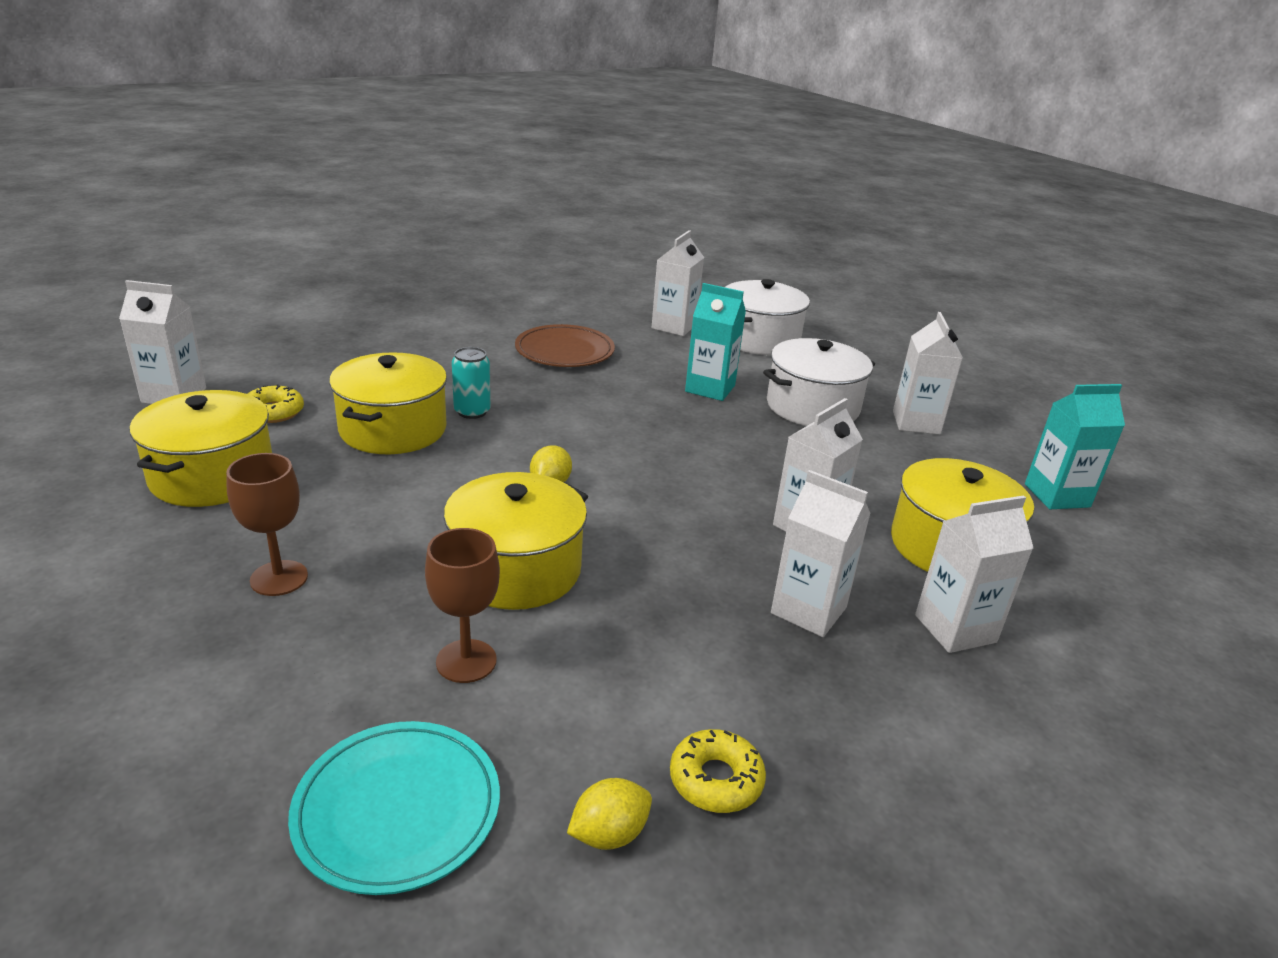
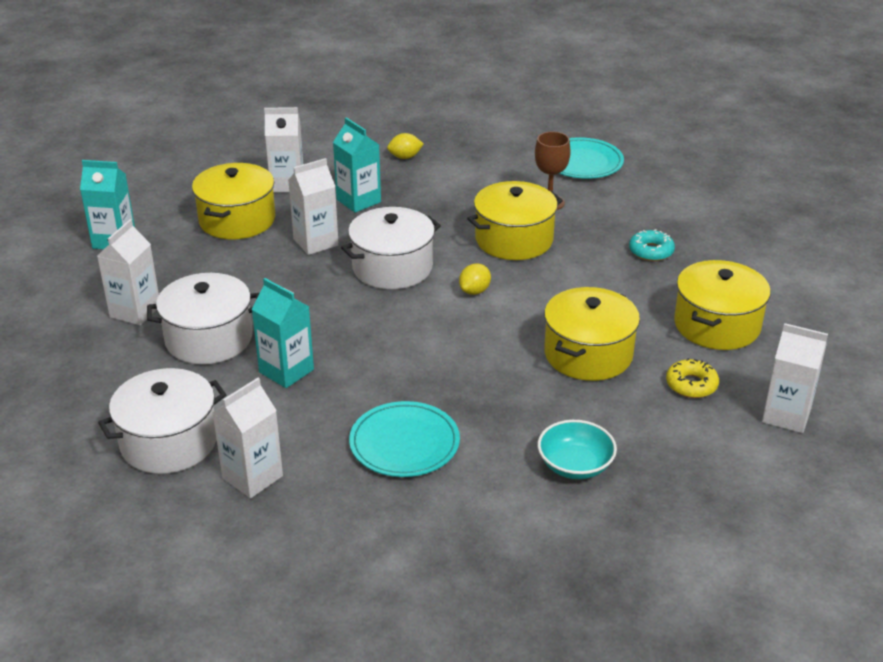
camera: 160 degrees left, 5 degrees up
(279, 578) = (651, 251): brown goblet -> turquoise donut
(407, 348) = (575, 465): none -> turquoise bowl
(472, 412) = (519, 366): turquoise can -> none
(564, 351) = (404, 443): brown plate -> turquoise plate
(609, 834) = (502, 146): yellow lemon -> yellow lemon (405, 157)
(676, 502) = (392, 267): none -> white pot
(716, 780) = (452, 153): yellow donut -> none
(808, 610) = (358, 201): white carton -> turquoise carton

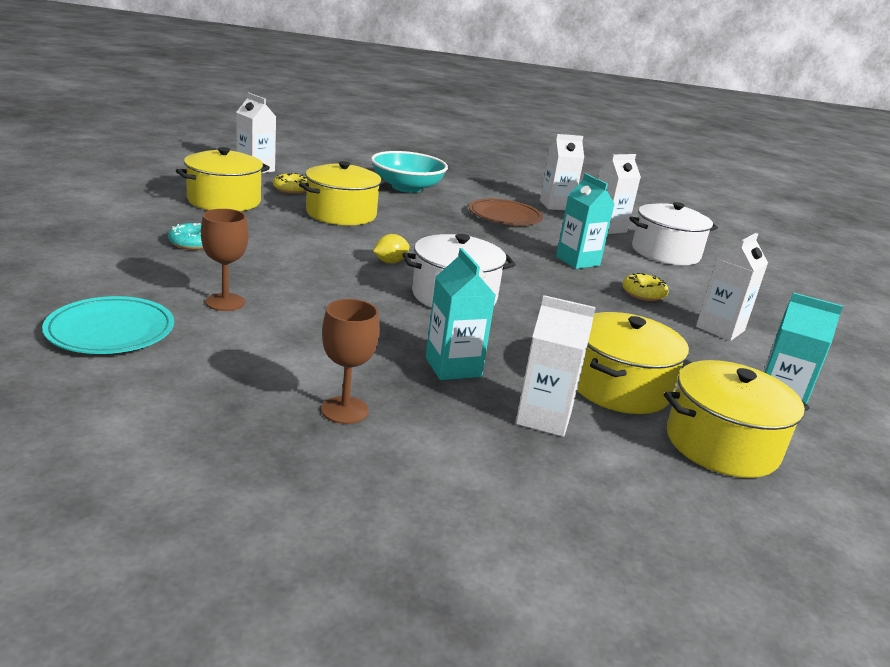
camera: 165 degrees left, 10 degrees down
(209, 338) = (643, 293): white pot -> yellow donut
(316, 242) = (526, 337): white carton -> white carton (556, 205)
(404, 443) = (505, 216): turquoise plate -> brown plate
(405, 157) = (345, 410): yellow lemon -> brown goblet
(514, 240) = (309, 283): yellow pot -> yellow pot (721, 444)
(575, 465) = (407, 187): turquoise bowl -> turquoise bowl, size x1.56

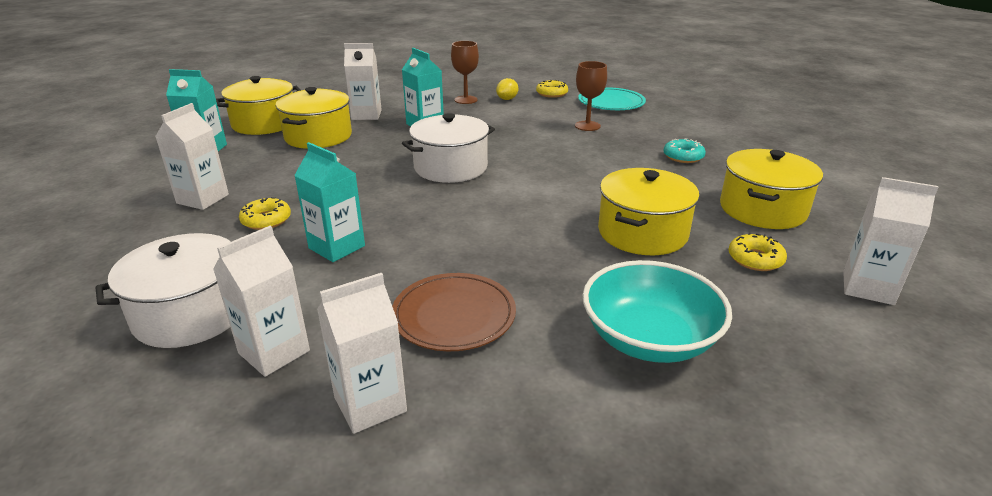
camera: 165 degrees right, 5 degrees up
(168, 381) = (551, 93): none -> yellow donut
(390, 262) = (526, 184): yellow lemon -> yellow lemon (507, 99)

